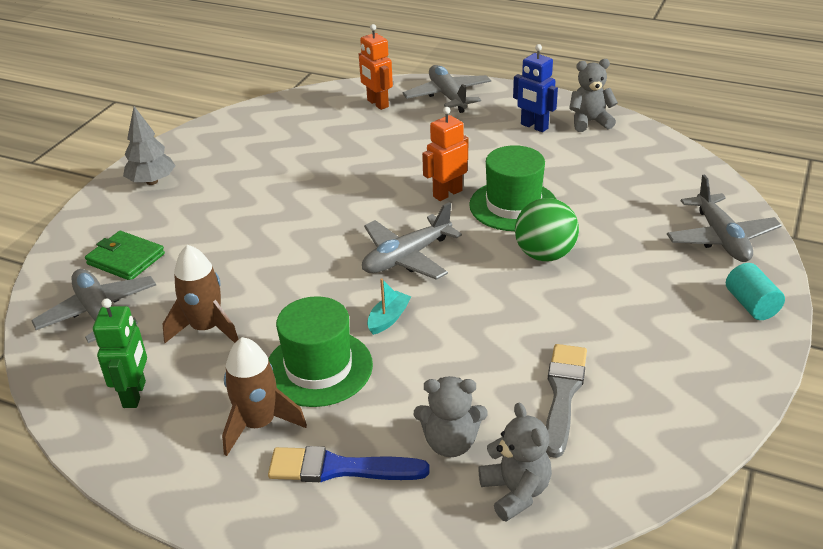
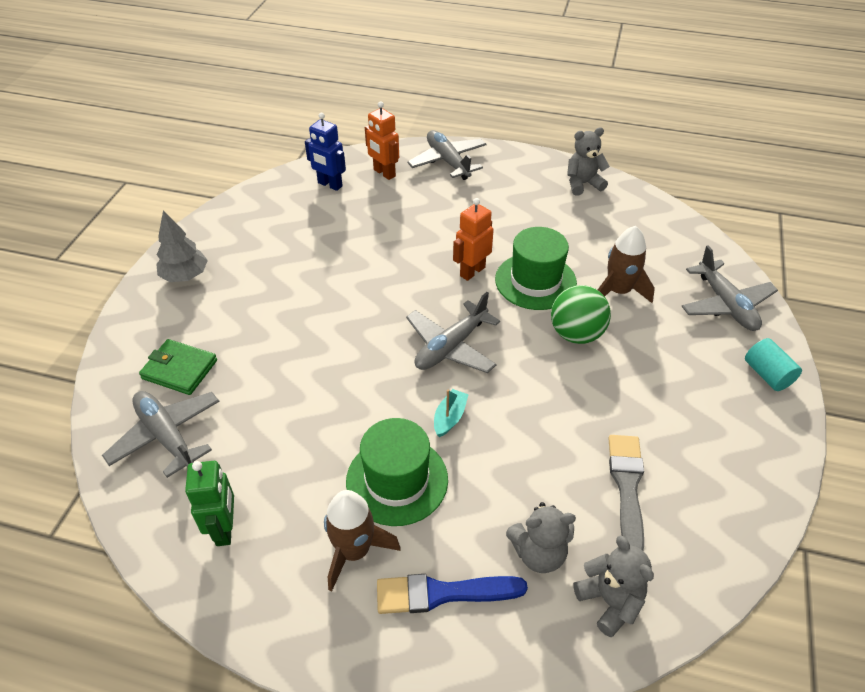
camera: 10 degrees left, 10 degrees up
(206, 328) = (278, 444): brown rocket -> brown rocket (618, 291)
(534, 126) = (534, 192): blue robot -> blue robot (329, 185)

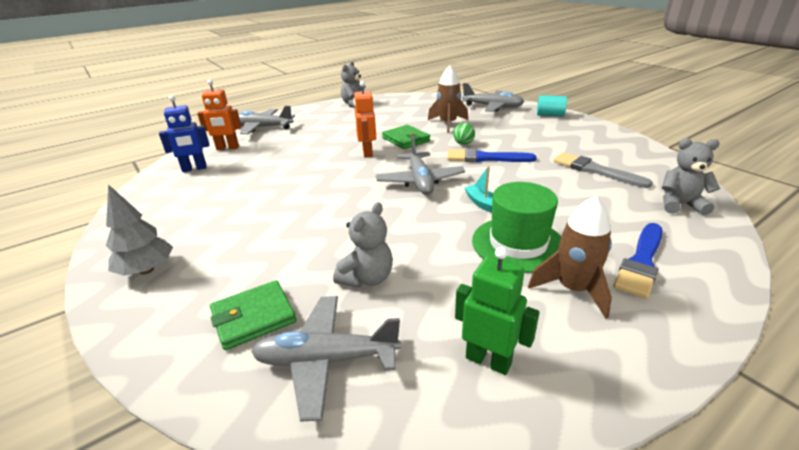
camera: 50 degrees left, 15 degrees down
(535, 281) = (406, 139): green hat -> green wallet
(538, 553) = (627, 214): grey teddy bear -> grey teddy bear (367, 278)
(557, 371) = (485, 158): none -> blue brush
(576, 334) = (463, 144): green ball -> green ball, size x0.53

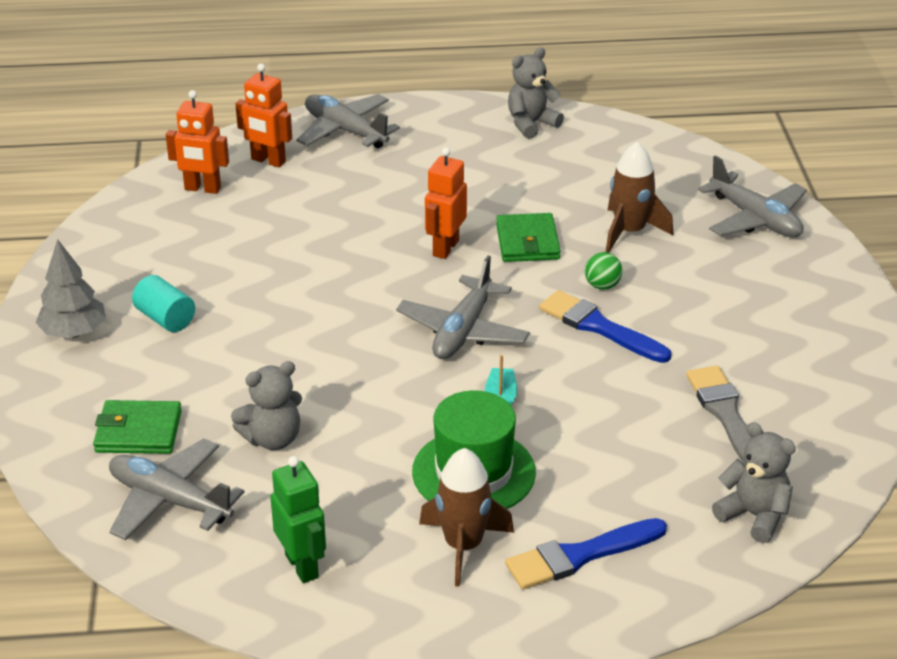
camera: 30 degrees right, 5 degrees up
(194, 169) = (202, 189): blue robot -> orange robot
(550, 115) = (827, 277): turquoise cylinder -> turquoise cylinder (165, 318)

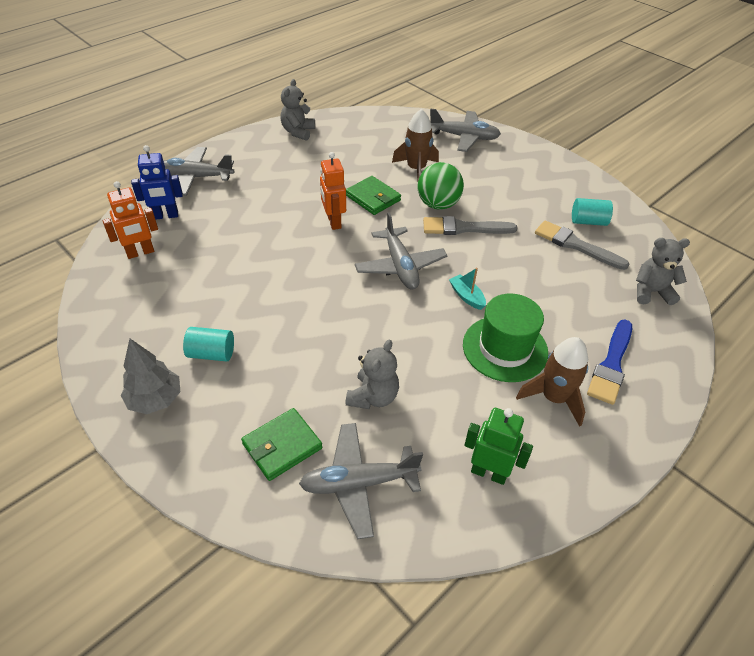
camera: 40 degrees left, 10 degrees up
(268, 161) = (165, 216): orange robot -> blue robot
(599, 327) = (464, 228): blue brush -> grey brush
(602, 285) = (438, 204): green ball -> green ball, size x1.90
(788, 398) = (588, 221): none -> turquoise cylinder

